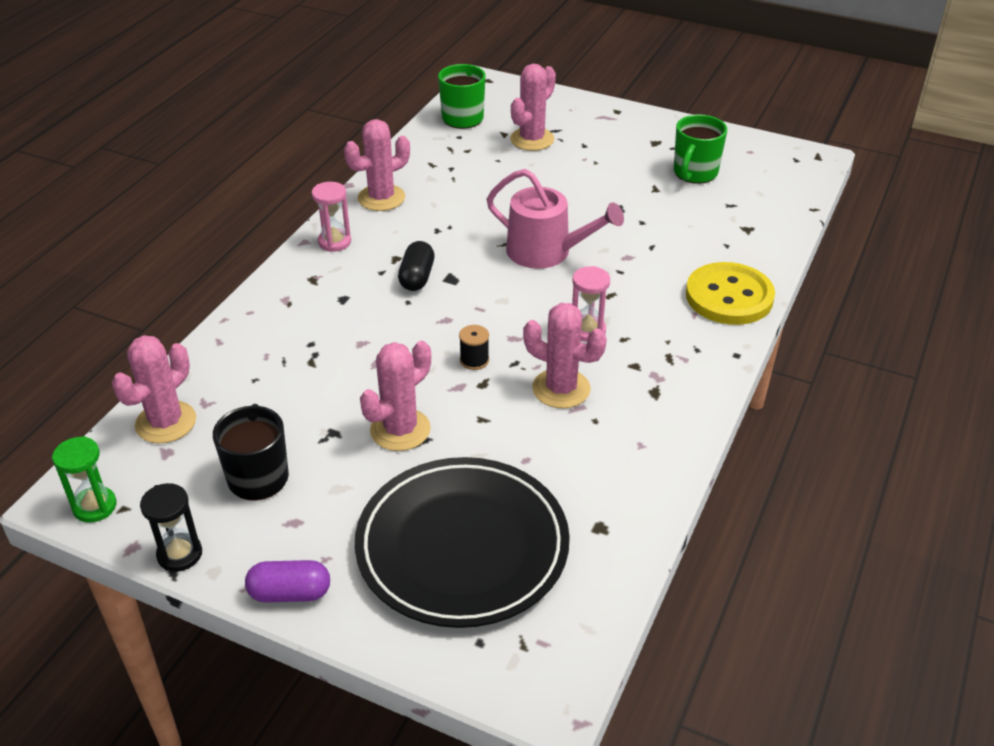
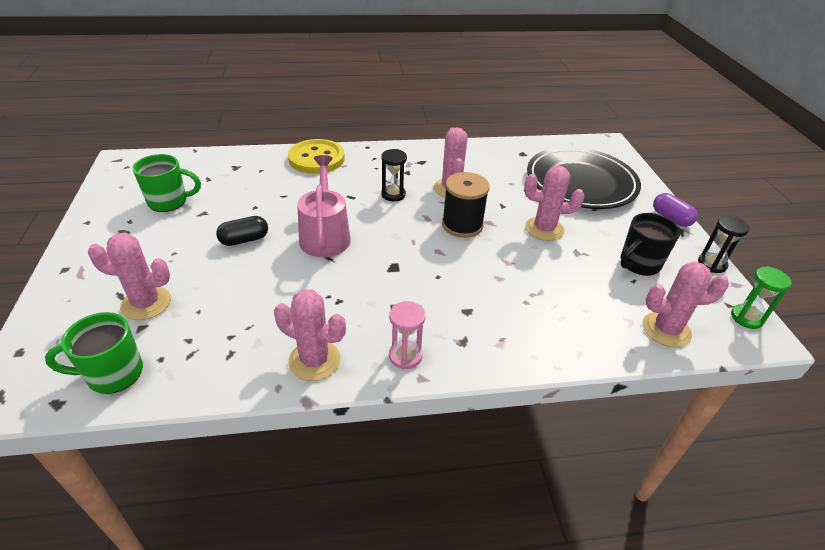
camera: 125 degrees left, 0 degrees up
(417, 277) = (408, 284): black capsule -> black capsule (244, 240)
(474, 360) = (462, 225): black spool -> black spool, size x2.05
(587, 330) = (393, 194): pink hourglass -> black hourglass

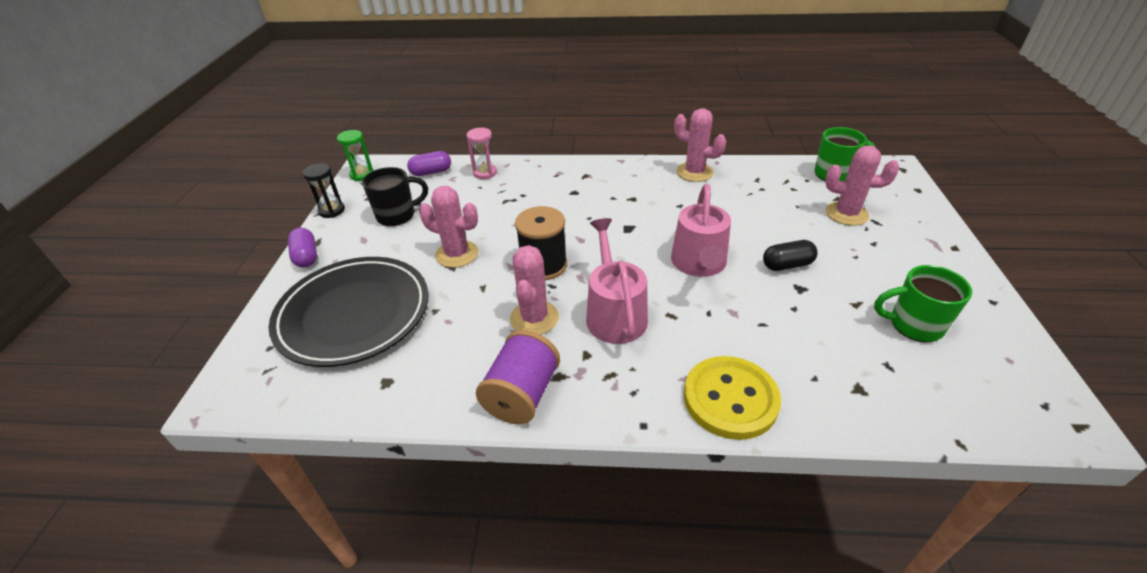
camera: 165 degrees left, 0 degrees up
(393, 194) = (614, 314): black hourglass -> pink watering can
(405, 356) = (630, 170): pink hourglass -> pink hourglass (485, 173)
(439, 153) = (522, 394): none -> purple spool
(666, 330) = (431, 172): pink cactus -> purple capsule

